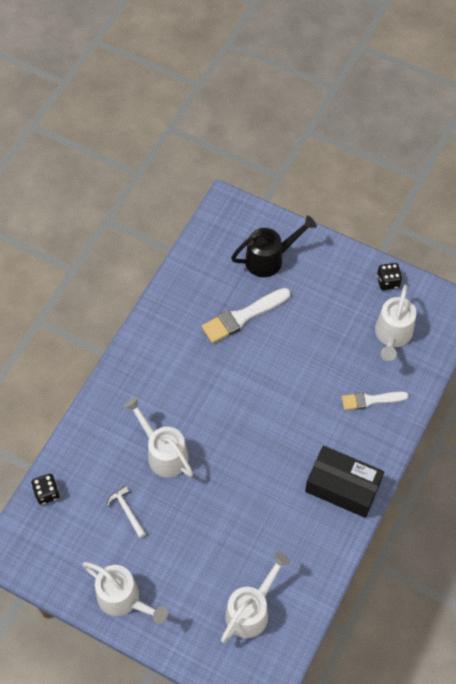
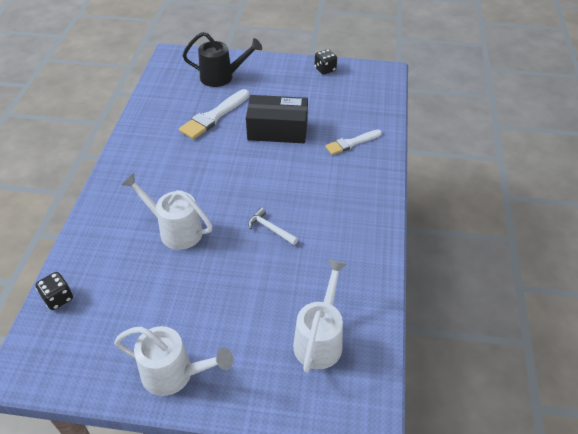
camera: 20 degrees left, 15 degrees down
(127, 511) = (153, 289): white hammer -> white hammer (270, 229)
(270, 259) = (222, 77): black watering can -> black watering can turned 45 degrees clockwise
(342, 487) = (359, 209): black box -> black box (277, 130)
(392, 335) = (346, 99): white watering can -> none

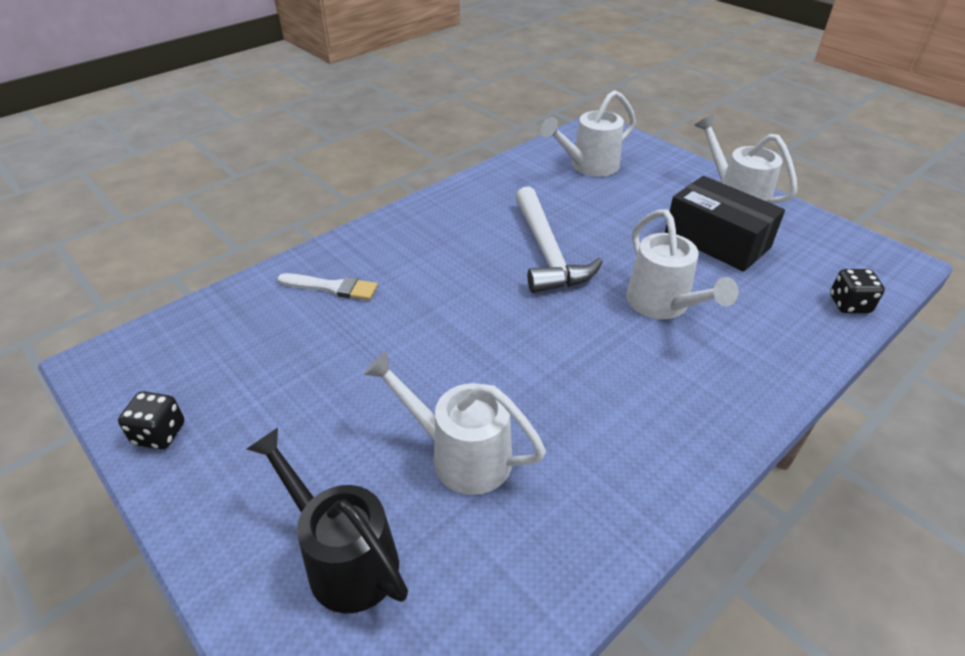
camera: 140 degrees left, 5 degrees down
(214, 116) = (460, 455): white brush -> white watering can
(270, 229) = (547, 252): white hammer -> white hammer, size x2.07
(277, 130) = (395, 362): black box -> black box (717, 240)

